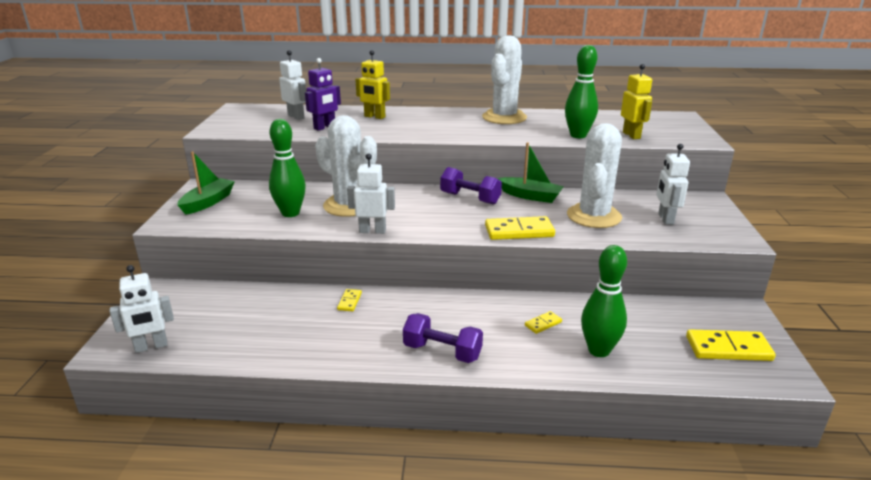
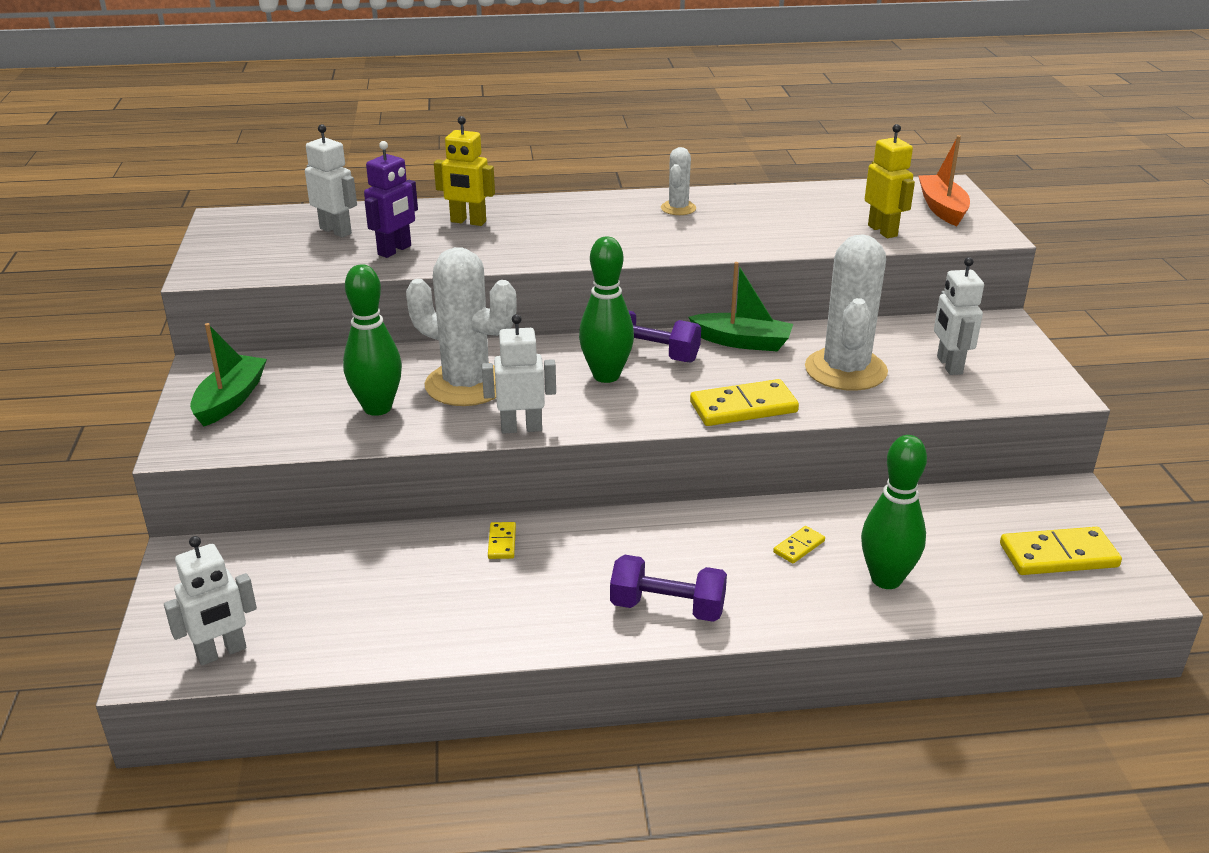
camera: 10 degrees left, 5 degrees up
(504, 117) = (678, 208): white cactus -> white cactus, size x0.49
(578, 135) = (803, 237): green bowling pin -> green bowling pin (606, 376)
(674, 127) = (942, 208): none -> orange boat

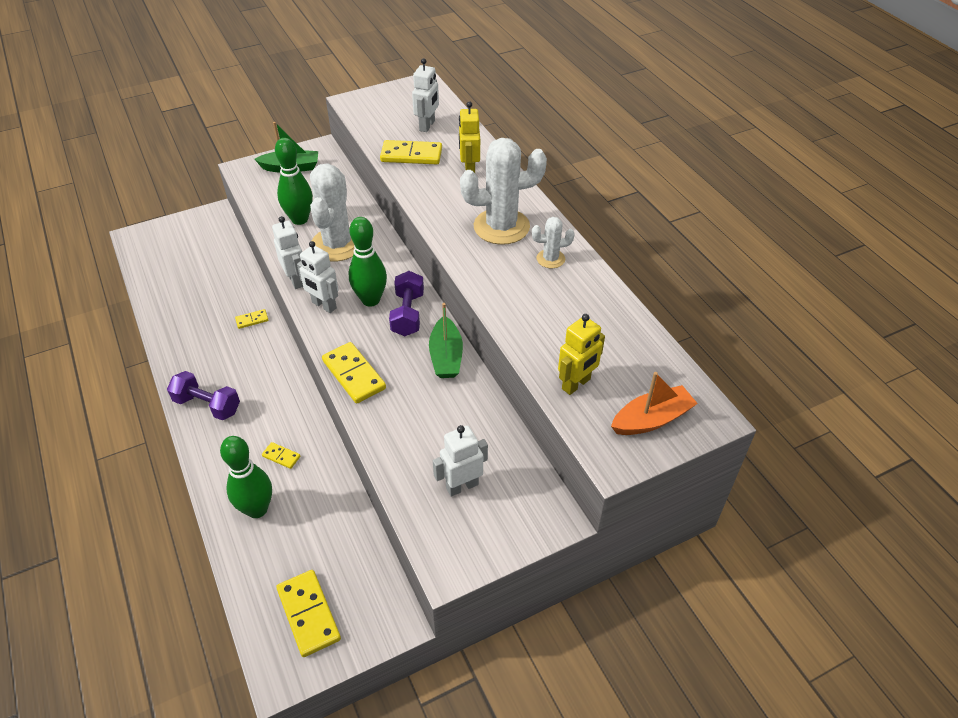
camera: 70 degrees right, 15 degrees up
(221, 652) = (145, 253): white robot -> white robot (324, 305)
(395, 250) = (411, 155): purple robot -> yellow domino
(667, 608) = (207, 405): purple dumbbell -> purple dumbbell turned 60 degrees counterclockwise
(845, 370) = (428, 422): white cactus -> white cactus (501, 227)

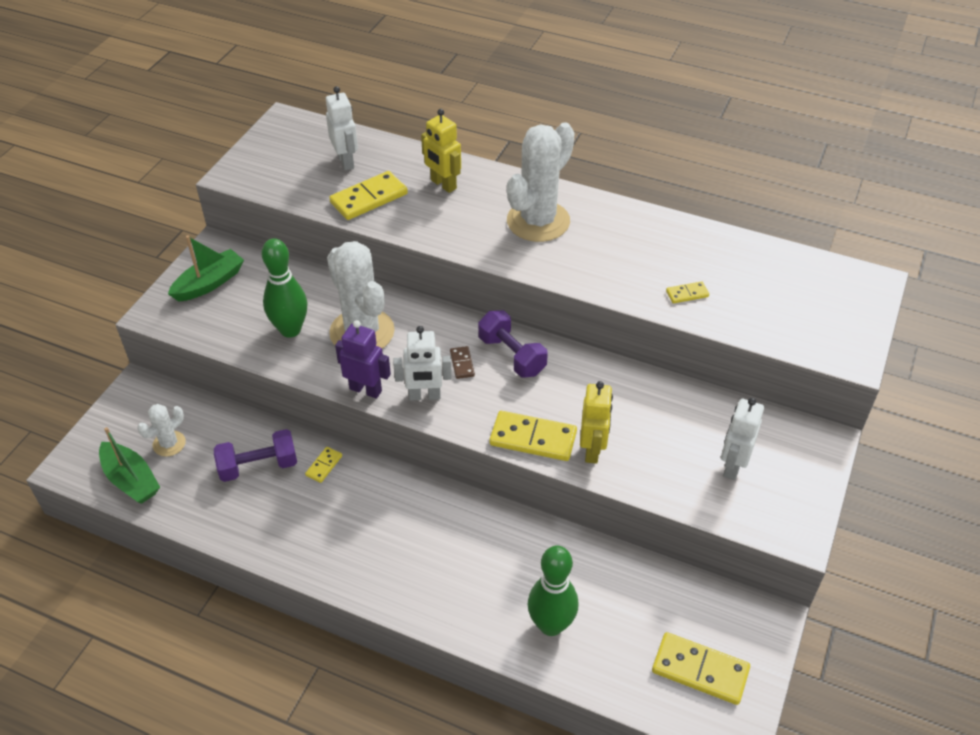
camera: 40 degrees left, 0 degrees up
(207, 405) = (384, 573): purple dumbbell -> purple dumbbell (258, 466)
(281, 456) = (514, 566): yellow domino -> yellow domino (687, 294)
(296, 280) = (366, 389): white robot -> purple robot
(371, 300) = (462, 364): green bowling pin -> brown domino
(446, 356) = (590, 371): green boat -> green boat (131, 480)
(550, 259) = (613, 226): white cactus -> white cactus (169, 444)
(576, 384) = (758, 317): yellow robot -> yellow robot (592, 450)
(651, 419) = (839, 309): orange boat -> none

